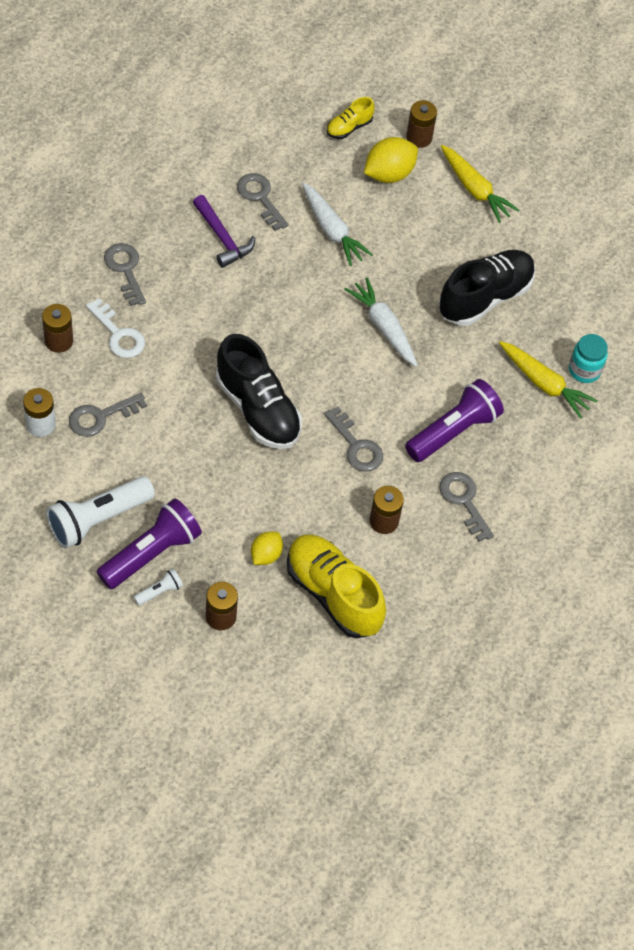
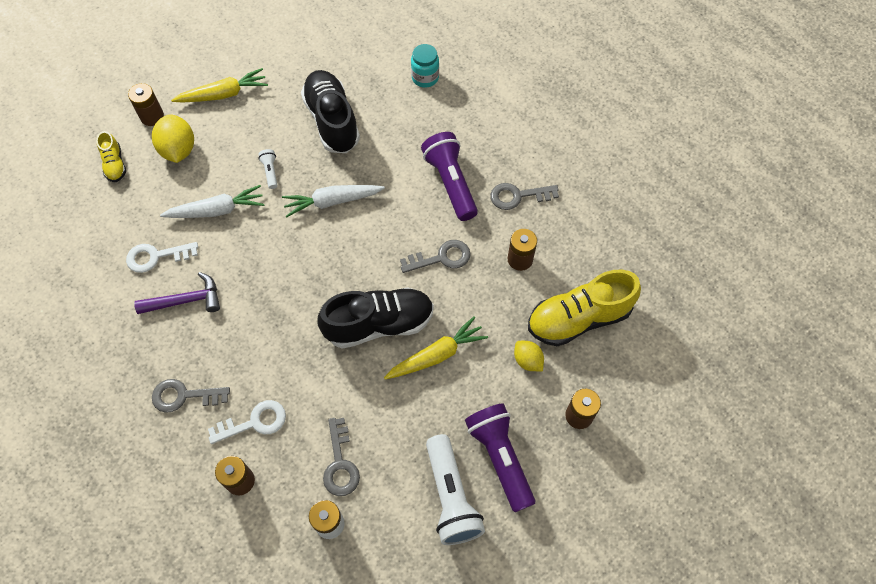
camera: 65 degrees left, 5 degrees up
(159, 591) = (541, 461): white flashlight -> white flashlight (270, 172)
(260, 198) = (156, 256): grey key -> white key
(544, 384) = (428, 108): yellow carrot -> yellow carrot (437, 355)

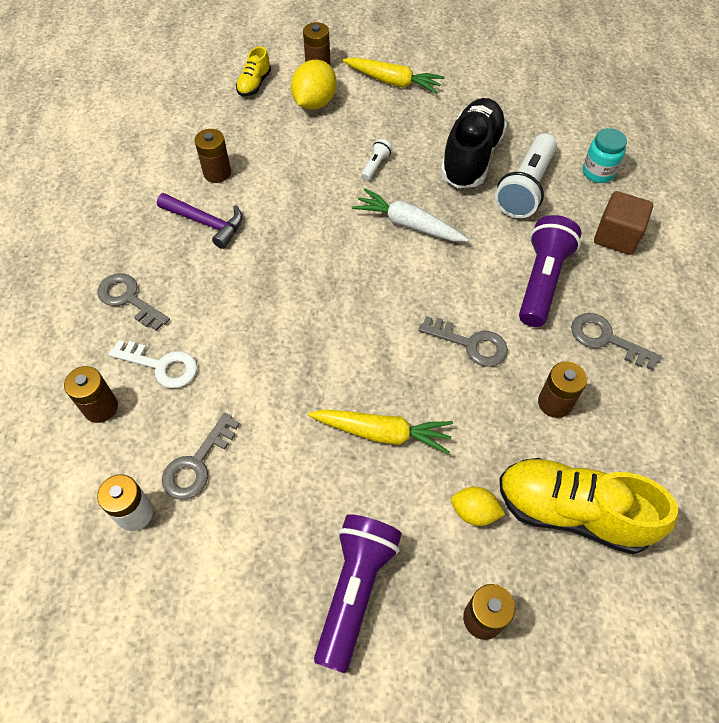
camera: 40 degrees right, 5 degrees down
(156, 256) = (217, 173): white key -> brown battery
(217, 210) = (300, 168): white carrot -> none
(379, 324) = (352, 362): black shoe -> none
(451, 496) = (269, 587): white flashlight -> white flashlight (525, 188)
(471, 119) = (616, 236): none -> brown cube
(527, 360) = (474, 512): yellow lemon -> yellow lemon turned 75 degrees counterclockwise

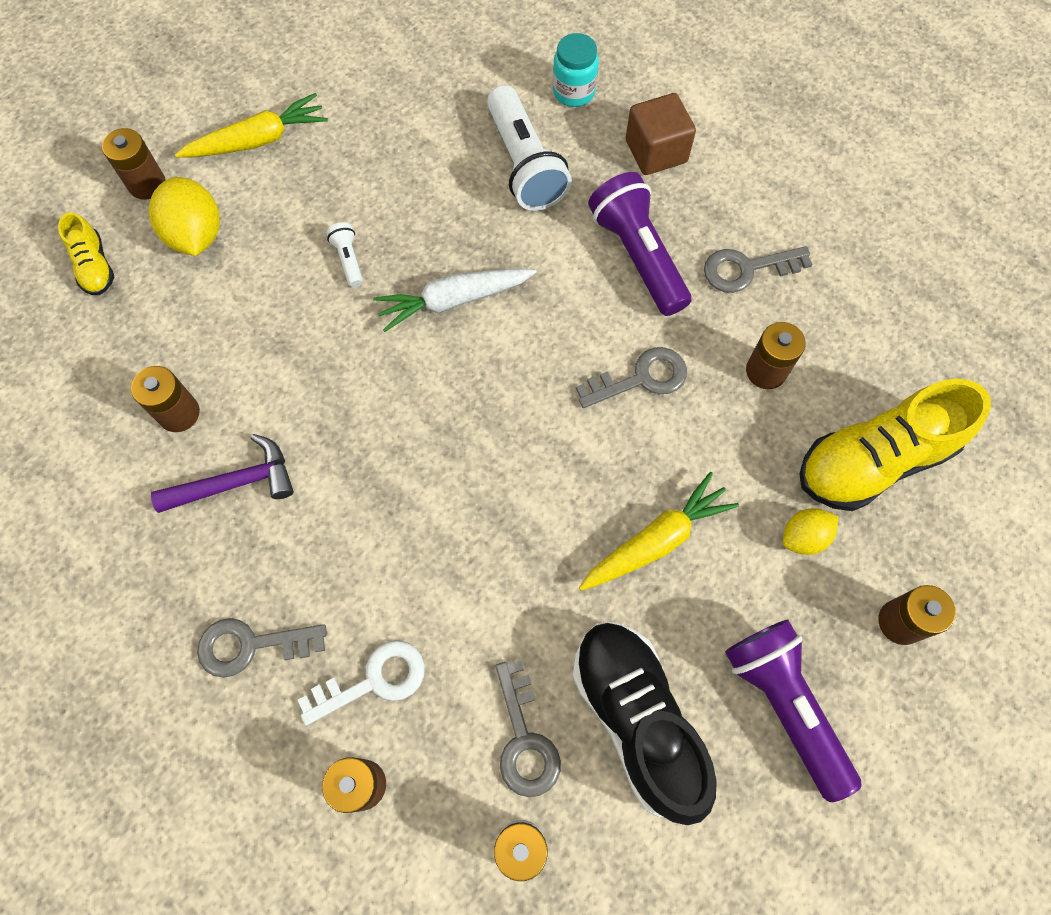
camera: 45 degrees left, 10 degrees up
(471, 157) = (436, 170): black shoe -> black shoe (637, 719)

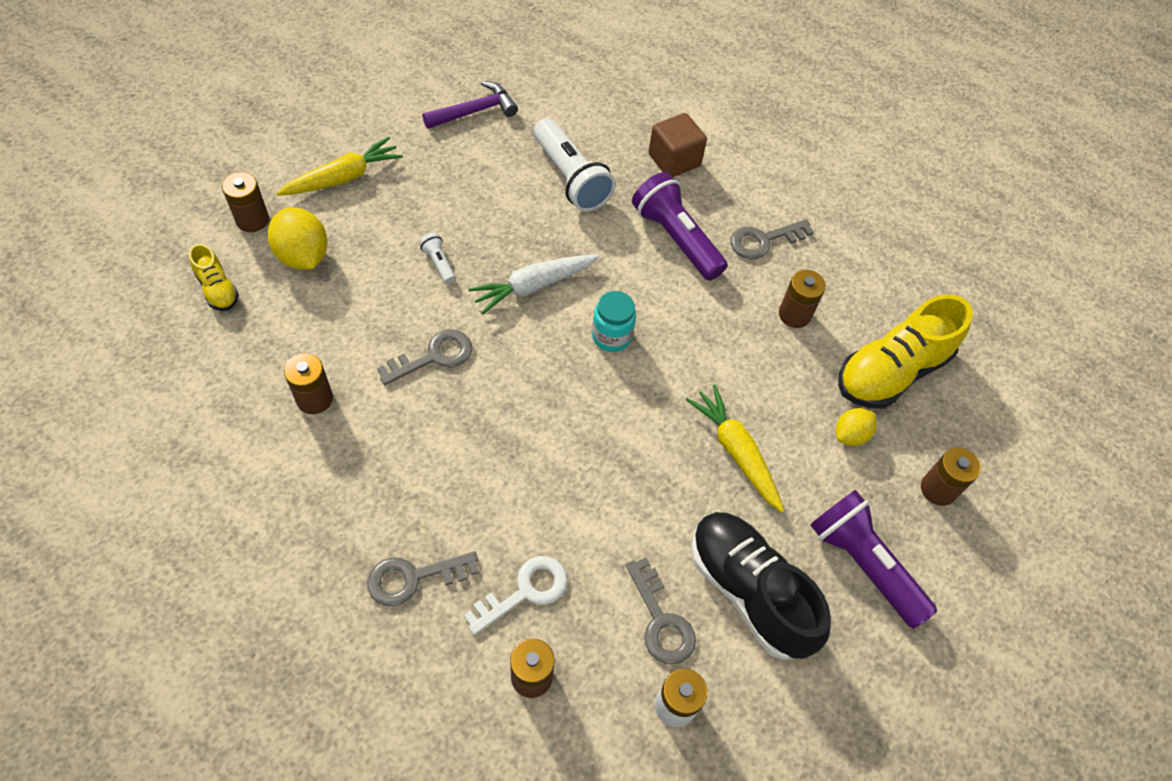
camera: 15 degrees left, 10 degrees down
(236, 482) = (375, 448): purple hammer -> purple hammer (475, 111)
(574, 92) = (599, 121): turquoise jar -> turquoise jar (611, 336)
(641, 378) = (697, 330): grey key -> grey key (434, 356)
(656, 540) = (736, 451): yellow carrot -> yellow carrot turned 75 degrees counterclockwise

